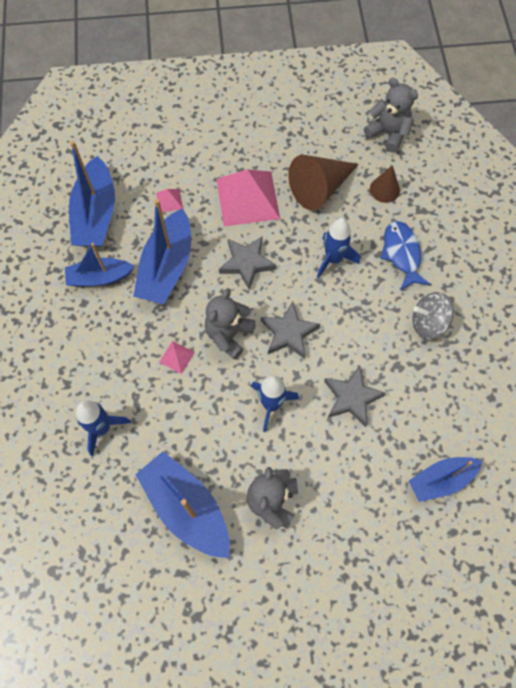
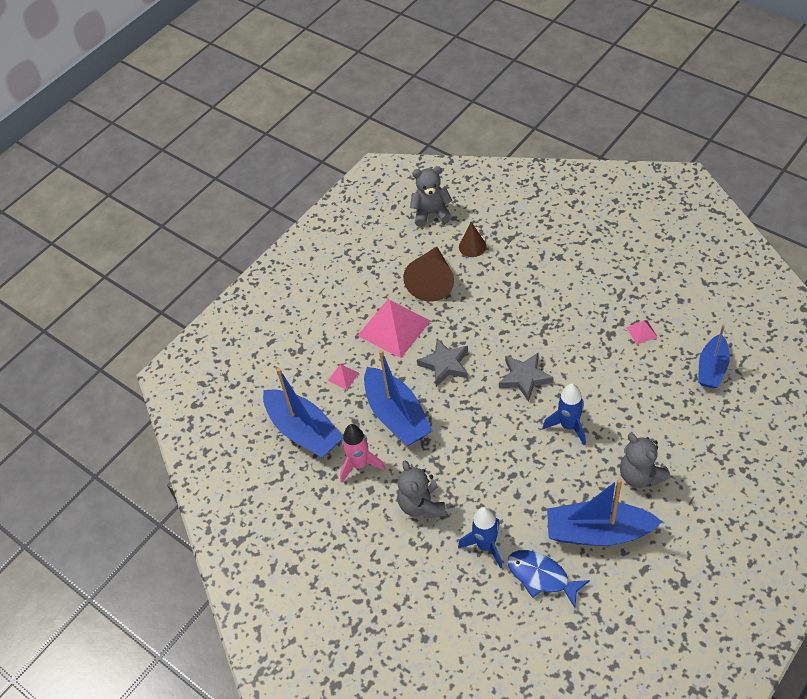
camera: 40 degrees left, 15 degrees down
(99, 277) = (360, 465): blue boat -> pink rocket
(177, 357) = (475, 459): pink pyramid -> pink pyramid (642, 332)
(229, 334) = (490, 414): grey teddy bear -> grey teddy bear (421, 505)
(333, 259) = (495, 313): blue rocket -> none
(351, 397) = (608, 376): grey star -> none
(402, 254) = (530, 272): blue fish -> blue fish (541, 577)
(428, 323) = (595, 295): grey spinning top -> none

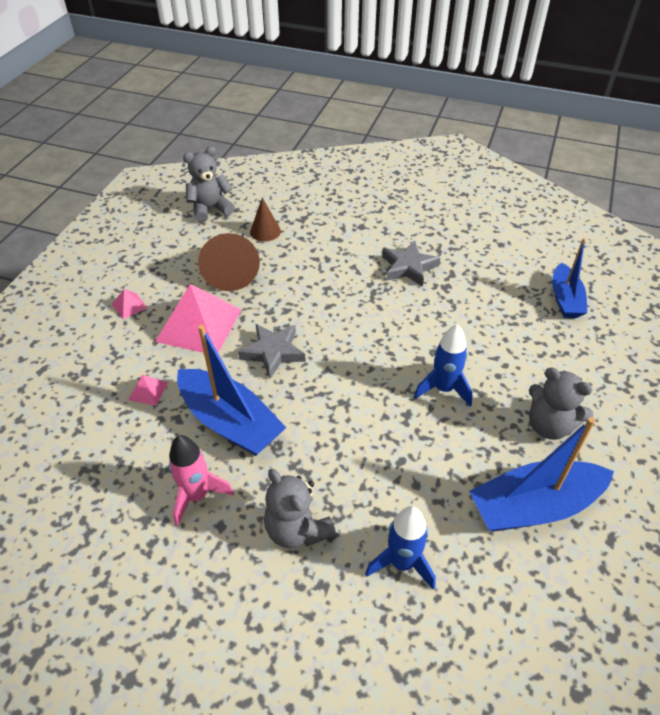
camera: 25 degrees left, 5 degrees down
(304, 431) = (108, 469): blue boat -> none
(524, 378) = (371, 348): grey star -> grey star (408, 267)
(541, 577) = (491, 586): blue fish -> none
(642, 332) = (477, 279): pink pyramid -> pink pyramid (129, 306)

